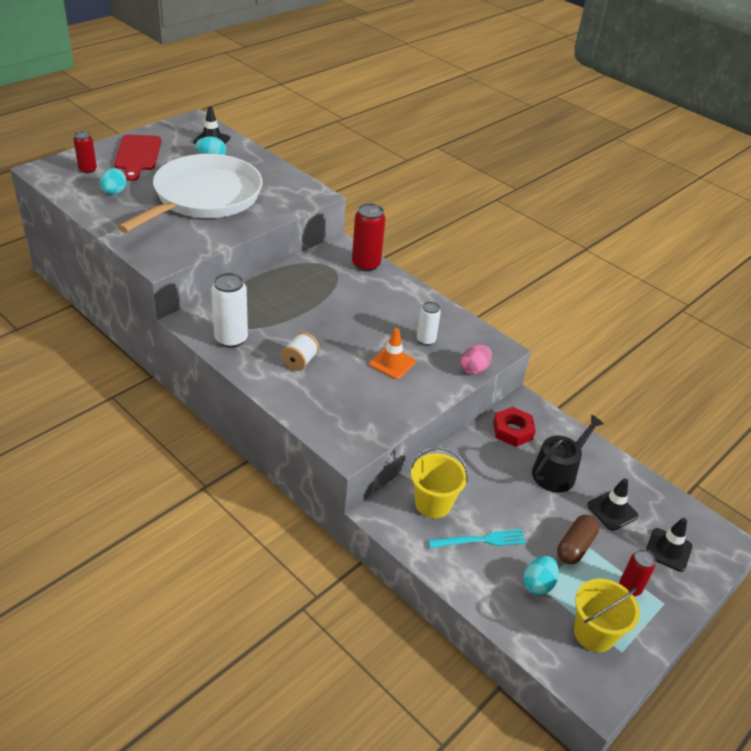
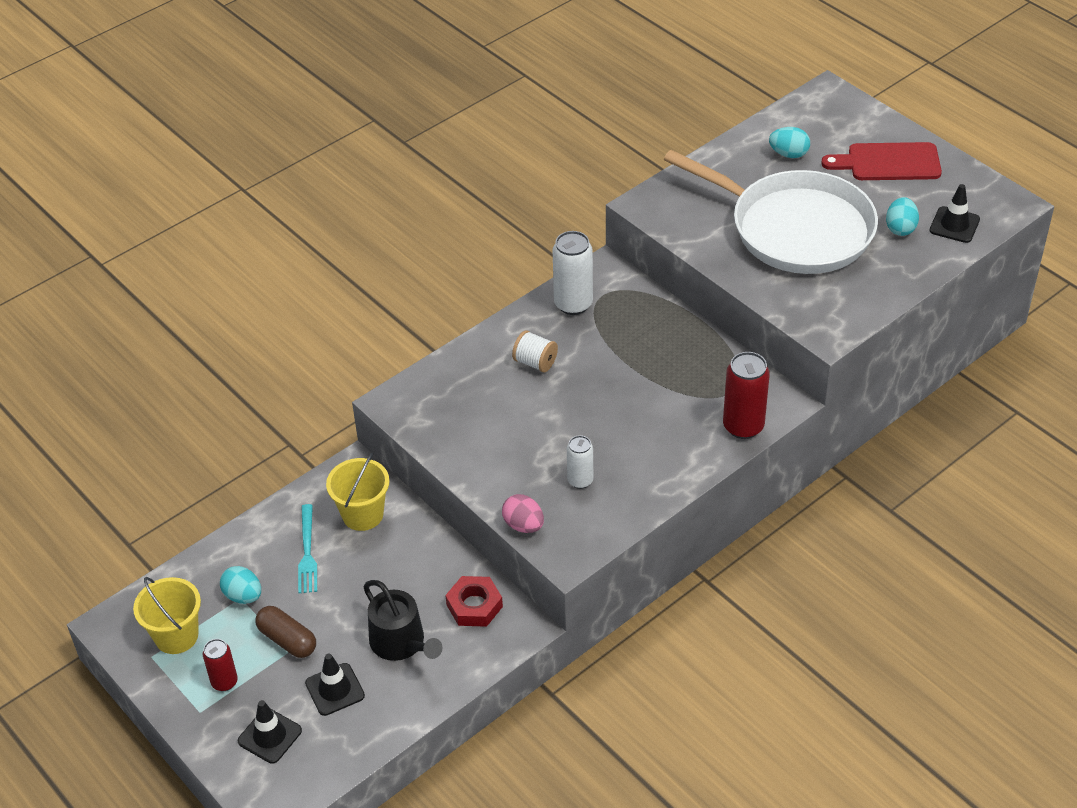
camera: 100 degrees right, 5 degrees up
(88, 170) = (838, 127): red can -> none
(392, 363) = (534, 445): orange traffic cone -> none

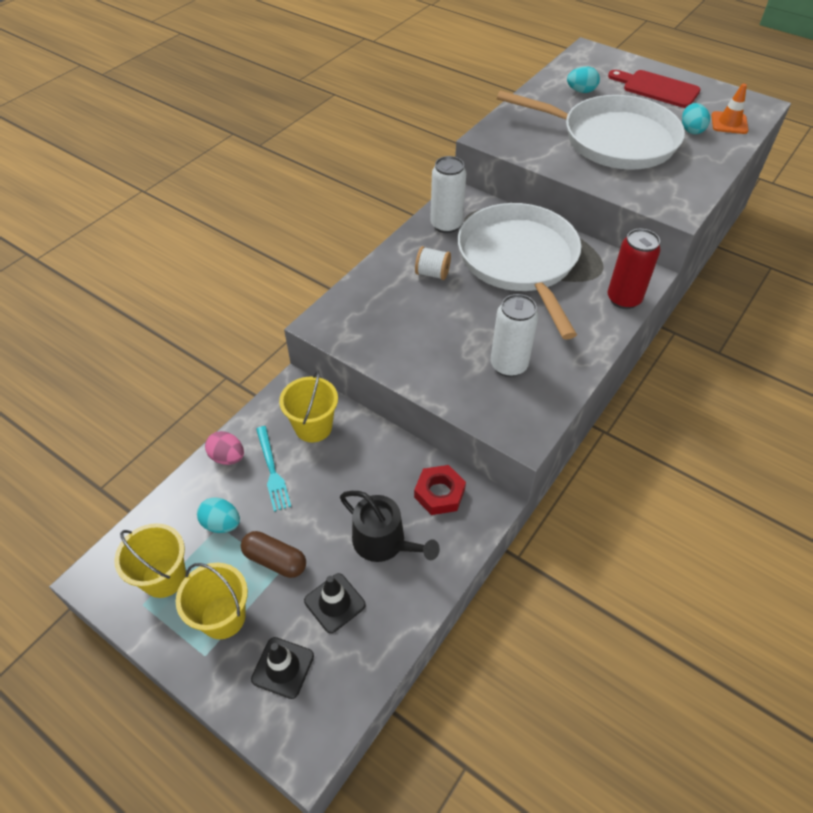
camera: 15 degrees left, 5 degrees up
(224, 682) = (223, 617): red can -> yellow bucket
(523, 525) = (474, 413): pink egg -> pink egg (227, 457)
(580, 480) = (508, 365): white can -> white can, size x1.64
(641, 362) = (519, 261): none -> white pan
(888, 163) = (657, 88): red cutting board -> red cutting board turned 45 degrees clockwise
(954, 225) = (729, 123): black traffic cone -> orange traffic cone

